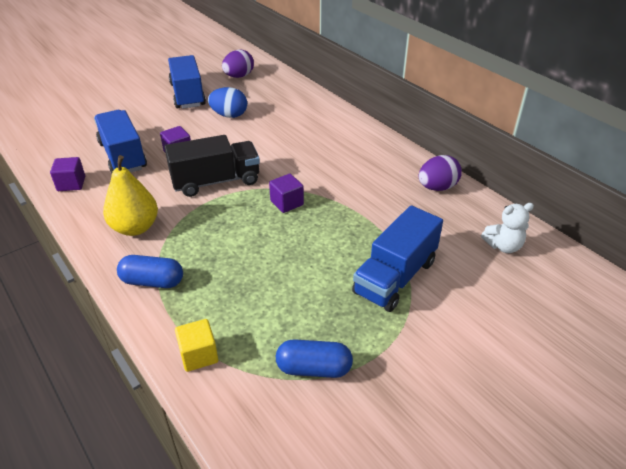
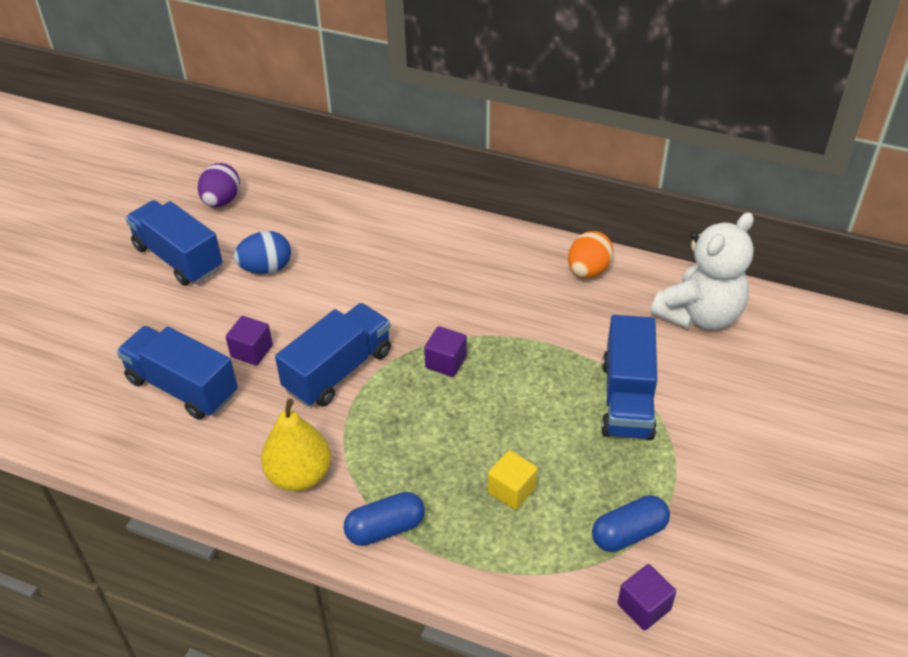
camera: 30 degrees left, 5 degrees up
(71, 184) = (154, 457): purple cube -> purple cube (644, 607)
(199, 355) = (510, 580): yellow cube -> yellow cube (511, 490)
(216, 181) = (338, 371): black truck -> blue truck
(437, 187) = (588, 271): purple egg -> orange egg
(503, 246) = (699, 315): white teddy bear -> white teddy bear, size x1.92

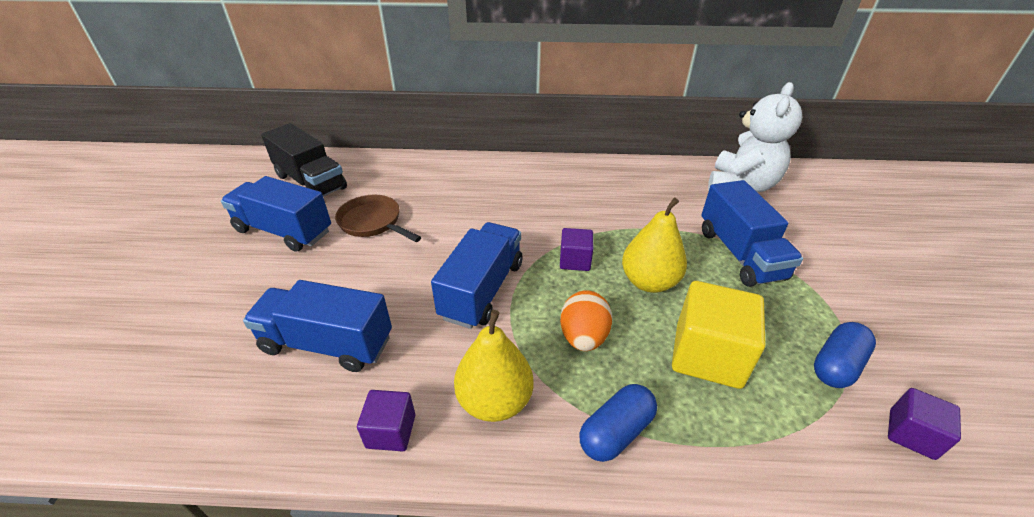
camera: 20 degrees left, 5 degrees down
(221, 201) = (311, 182): purple egg -> black truck
(252, 351) = (388, 292): purple cube -> purple cube (391, 431)
(266, 268) = (373, 223): blue egg -> brown pan
(506, 404) = (649, 282): none -> yellow pear
(511, 490) = (707, 355): yellow cube -> yellow cube, size x1.83
(588, 271) = (640, 174): orange egg -> orange egg (583, 337)

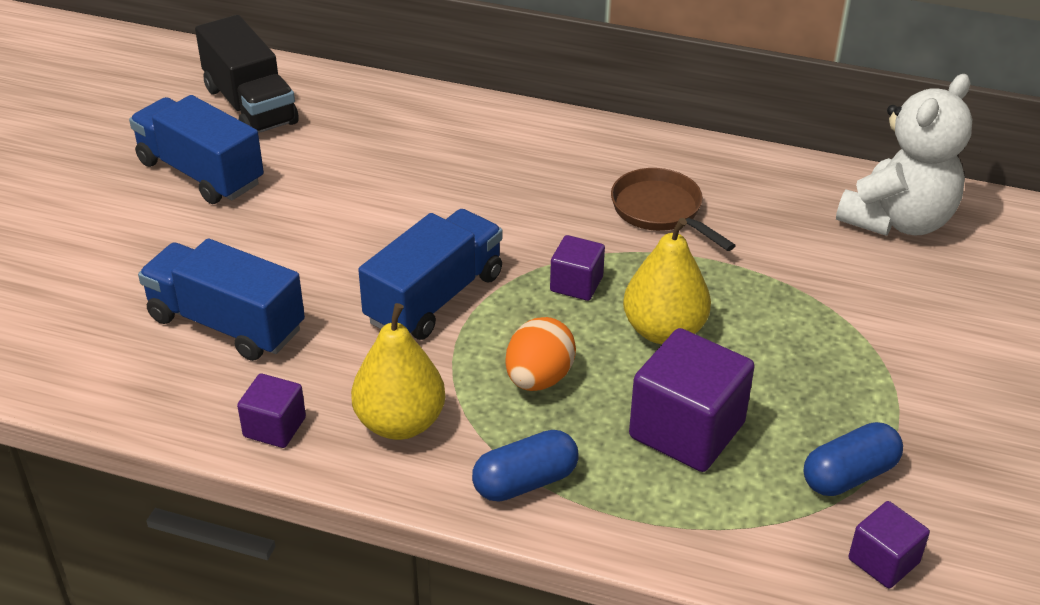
camera: 15 degrees right, 0 degrees up
(373, 223) = (321, 182): brown pan -> brown pan (661, 211)
(707, 355) = (687, 430): yellow cube -> purple cube
(740, 254) = (820, 319): blue truck -> none

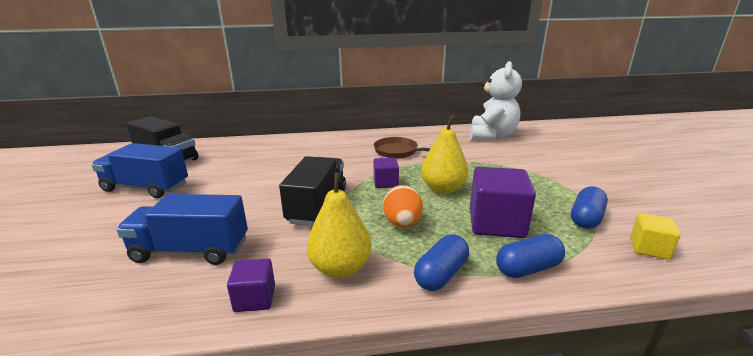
camera: 25 degrees left, 15 degrees down
(435, 298) = (317, 205): blue truck -> black truck
(654, 519) = (527, 268): none -> blue capsule
(883, 561) = (648, 248): purple cube -> yellow cube

